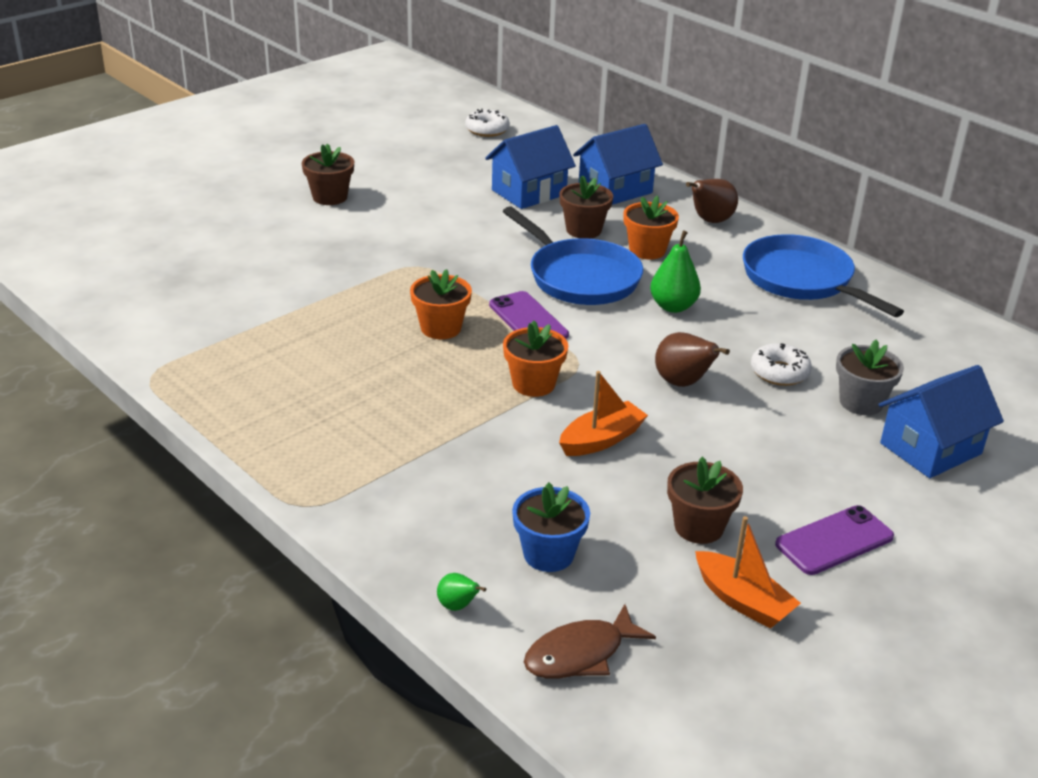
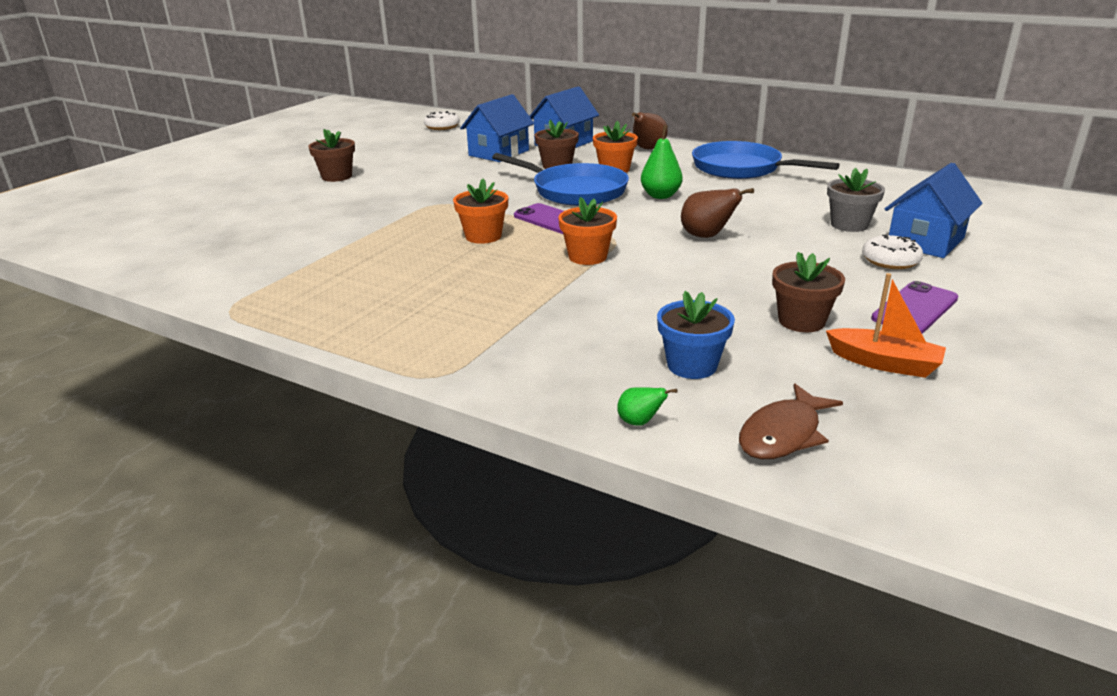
camera: 15 degrees left, 5 degrees down
(601, 440) = (672, 281): orange boat -> none
(779, 372) = (773, 218): white donut -> white donut (890, 260)

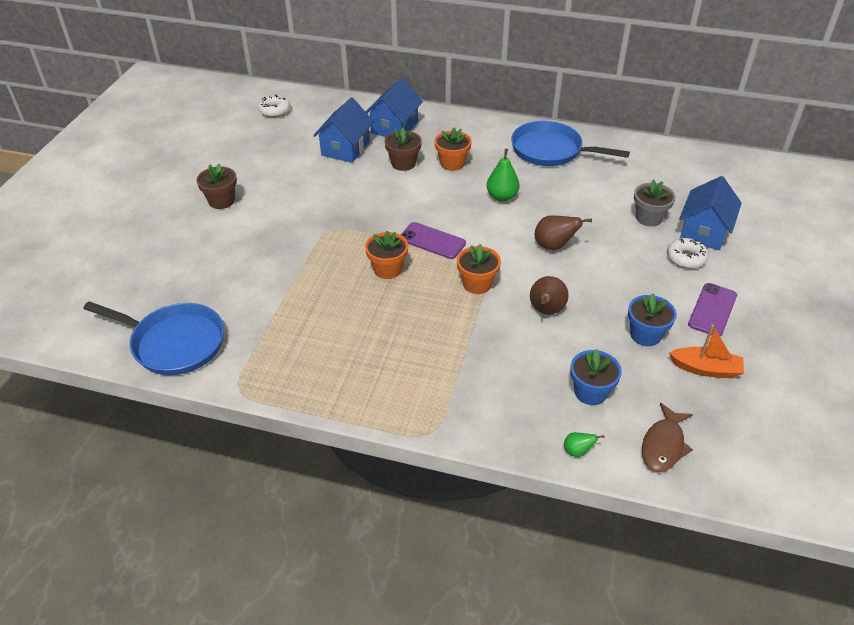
camera: 15 degrees left, 15 degrees up
(575, 191) = (433, 198): blue pan -> blue pan (174, 343)
(647, 149) = (467, 129): brown pear -> brown pear (546, 311)
(801, 321) = (645, 335): brown flower pot -> blue flower pot

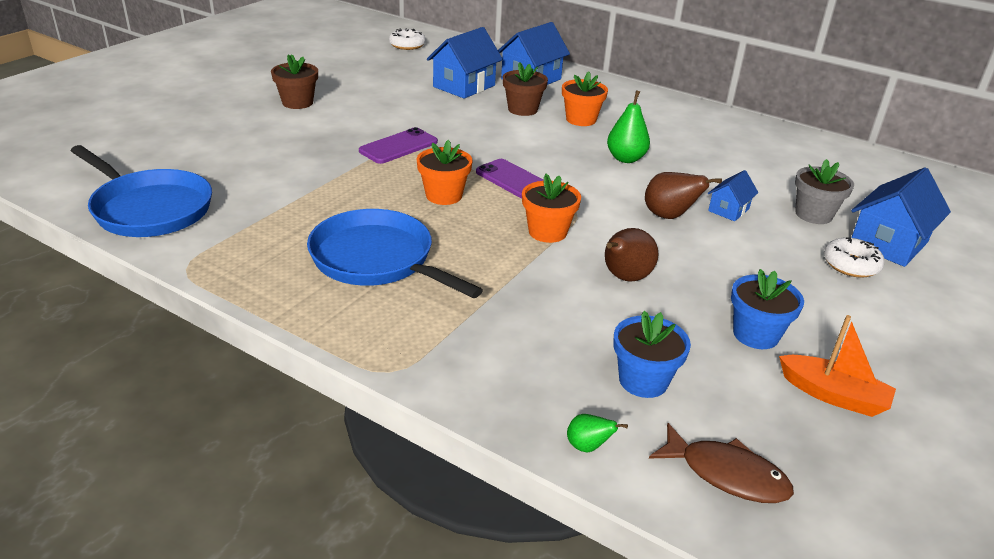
camera: 15 degrees right, 10 degrees down
(551, 150) = (710, 130): blue pan -> blue pan (377, 260)
(591, 229) = (728, 210): none -> blue house
(663, 445) = (727, 474): brown fish -> brown fish turned 105 degrees counterclockwise
(712, 310) = (869, 329): purple phone -> purple phone (398, 146)

